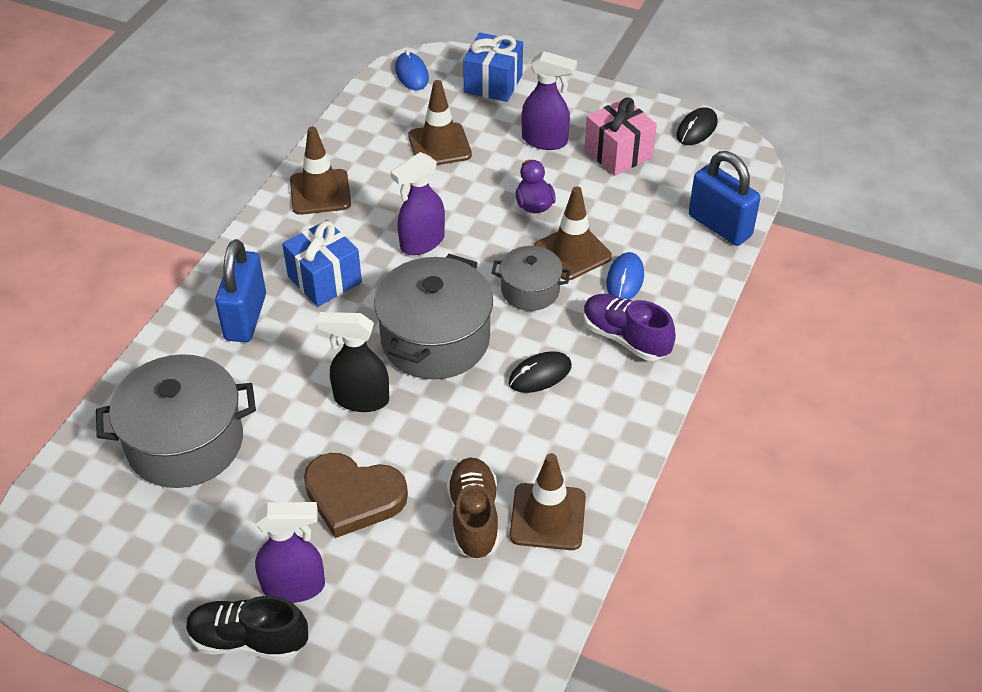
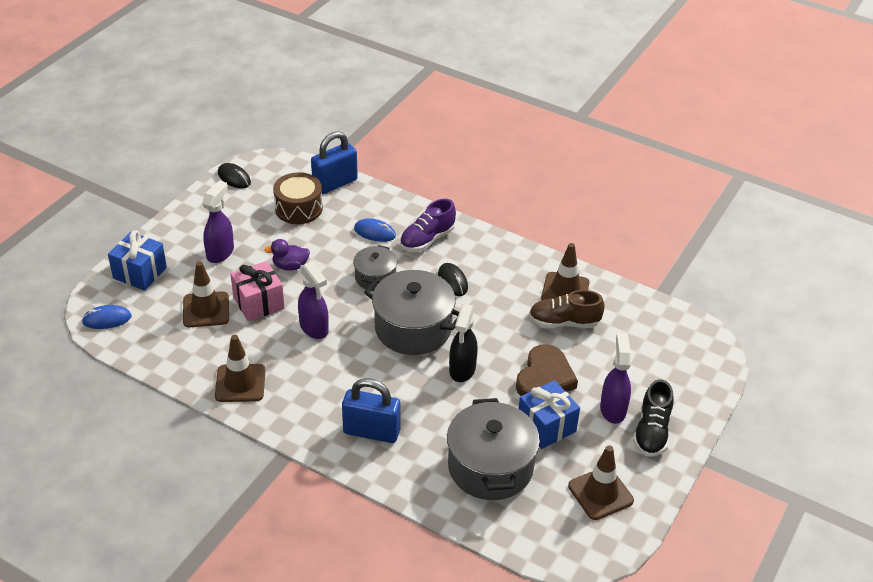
camera: 85 degrees left, 5 degrees down
(324, 279) = (340, 384): blue gift -> blue gift (546, 426)
(572, 252) = (343, 253): brown traffic cone -> brown traffic cone (600, 493)
(618, 153) = (247, 218): pink gift -> pink gift (258, 303)
(653, 197) = (298, 208): none -> brown drum

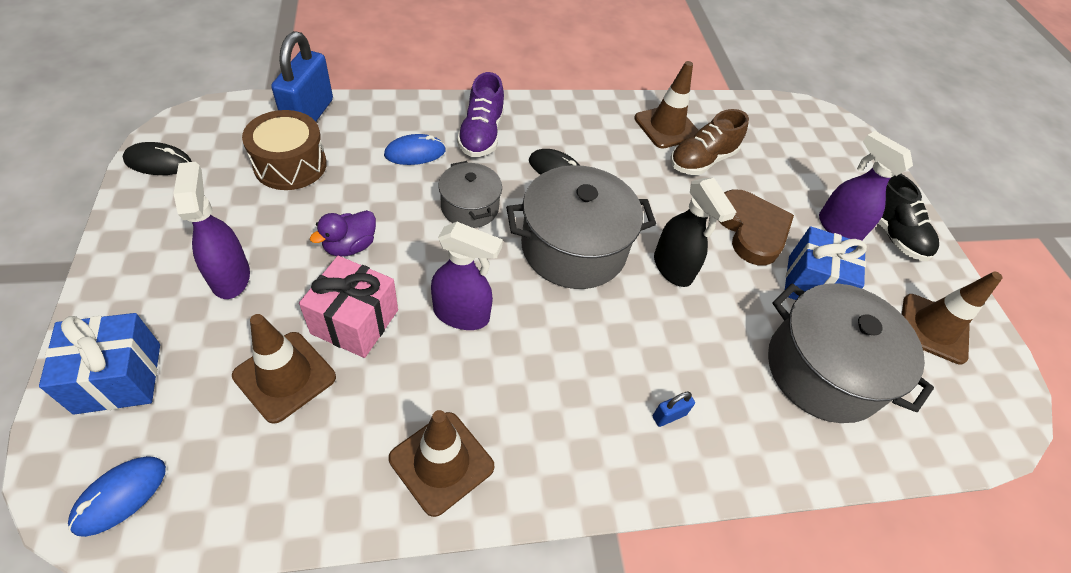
camera: 45 degrees left, 10 degrees up
(371, 432) = (669, 415): blue padlock -> blue padlock, size x0.42

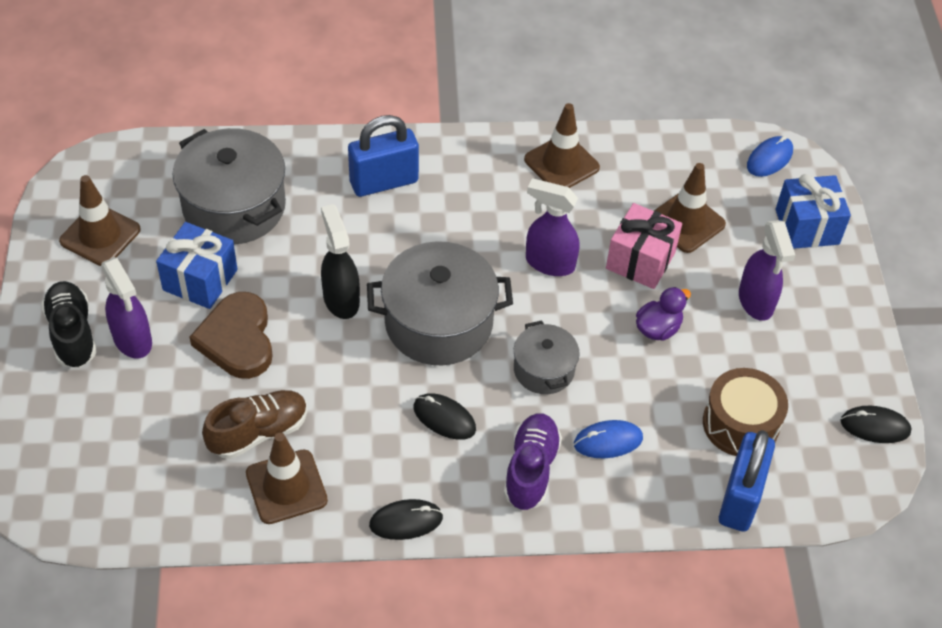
camera: 170 degrees left, 0 degrees up
(574, 106) = (406, 521): none -> black mouse
(669, 415) = (384, 182): blue padlock -> blue padlock, size x2.37

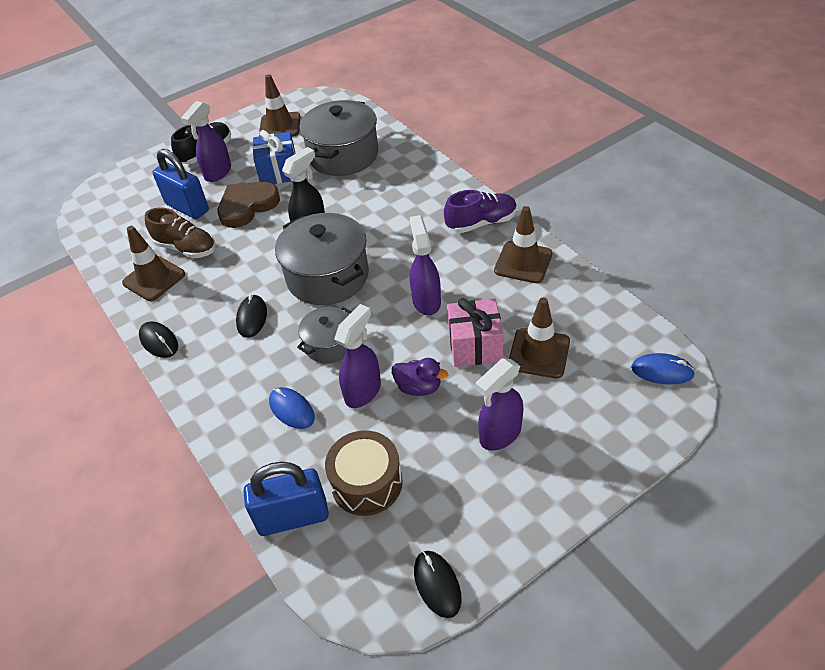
camera: 65 degrees right, 5 degrees down
(384, 182) = (420, 197): blue padlock -> blue padlock (187, 207)
(531, 470) = (238, 380): purple shoe -> purple shoe (481, 223)
(629, 373) = (363, 391): none -> purple spray bottle
(807, 226) = (615, 430): blue gift -> none

